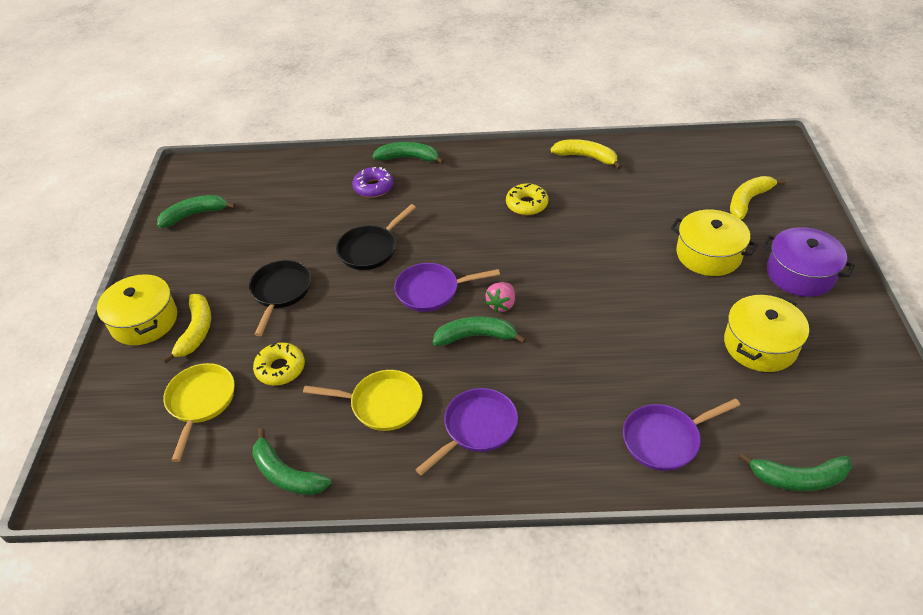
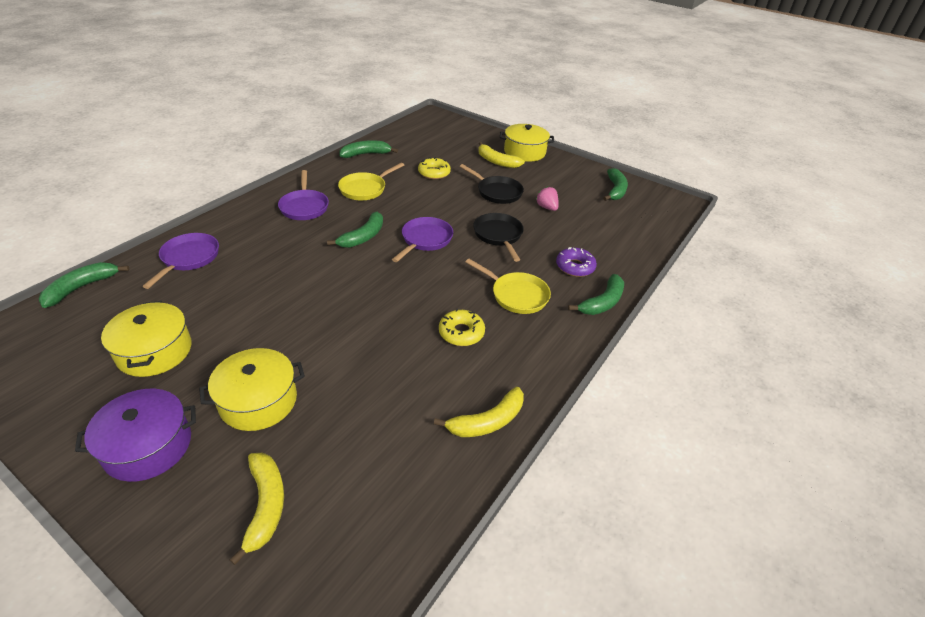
camera: 120 degrees right, 5 degrees down
(201, 402) = (442, 149): yellow pan -> yellow pan (516, 295)
(501, 304) = (373, 259): pink strawberry -> pink strawberry (547, 207)

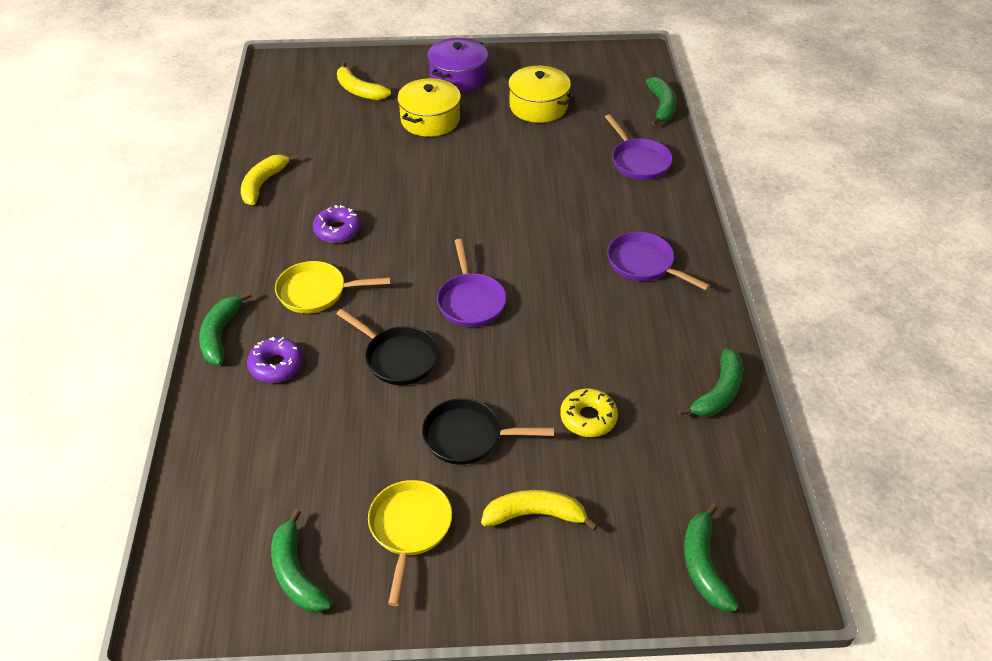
camera: 145 degrees right, 5 degrees up
(363, 237) = (535, 266): green banana -> green banana (703, 565)
(365, 189) = (626, 329): yellow pan -> yellow pan (409, 528)
(461, 333) = (337, 230): yellow donut -> purple donut
(524, 152) = (518, 582): yellow pot -> none
(547, 207) = (376, 451): pink strawberry -> none

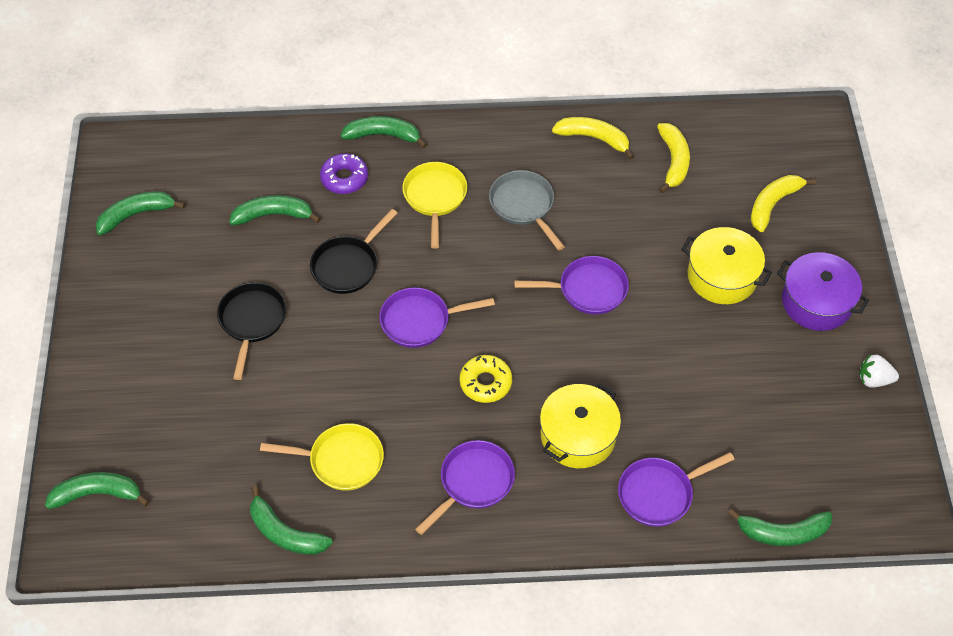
camera: 90 degrees right, 10 degrees up
(319, 427) = (273, 215): none -> green banana
(337, 230) = (524, 206): purple donut -> grey pan
(409, 528) = (164, 283): yellow pan -> yellow pan (341, 460)
(439, 192) = (588, 290): none -> purple pan
(528, 58) = (874, 379): none -> white strawberry
(535, 515) = (165, 371): yellow banana -> yellow banana (673, 161)
(538, 106) = (764, 388): yellow pot -> yellow pot (578, 435)
(588, 418) = (264, 416): yellow donut -> yellow donut (485, 383)

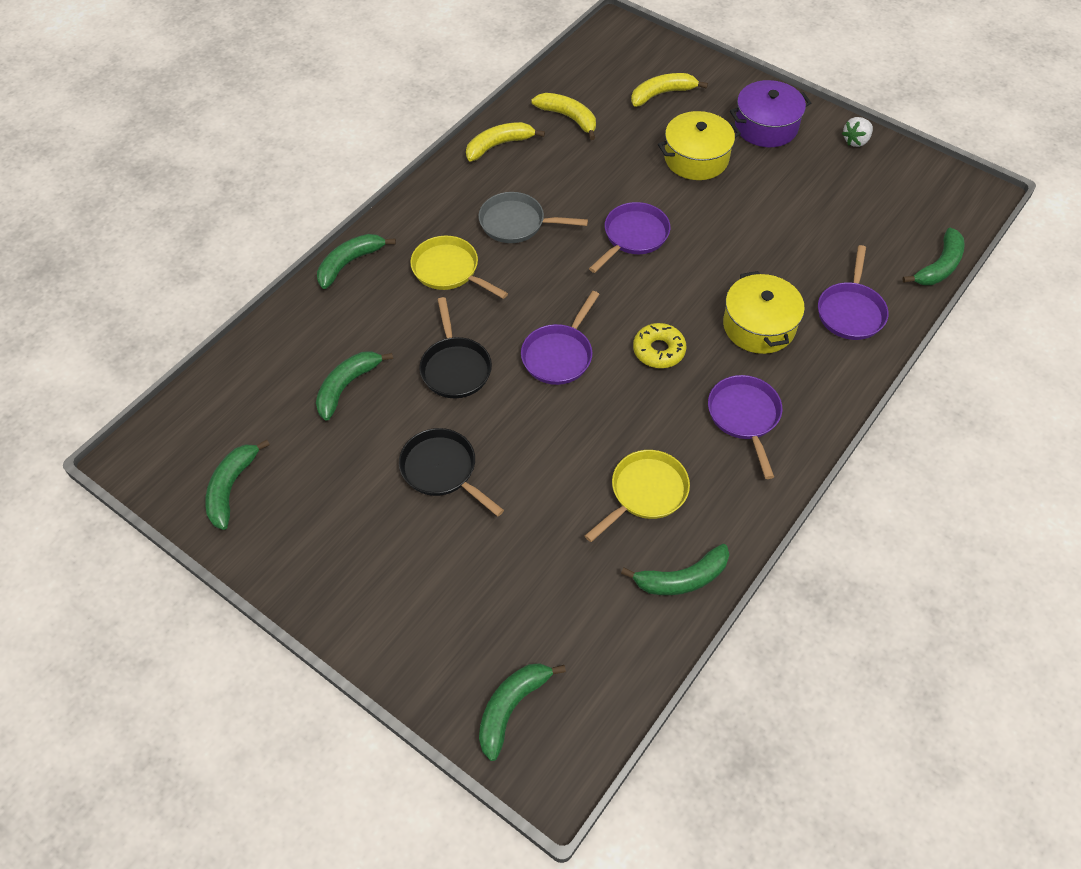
camera: 50 degrees left, 0 degrees up
(344, 178) = (364, 315): purple donut -> none
(773, 204) = (662, 94): yellow banana -> yellow banana turned 75 degrees clockwise

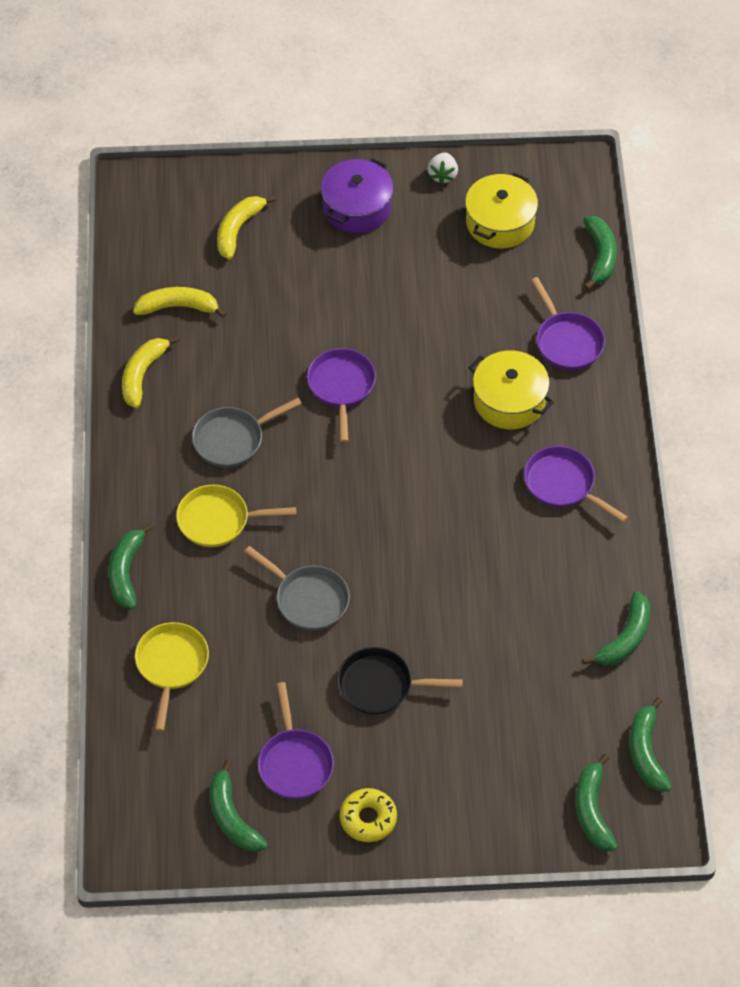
camera: 40 degrees left, 0 degrees up
(347, 386) = (237, 675): green banana -> green banana (646, 752)
(455, 368) = (308, 599): black pan -> grey pan
(559, 355) = (379, 531): purple pan -> purple pan (294, 763)
(645, 493) = (544, 594): yellow pan -> yellow pan (171, 665)
(658, 350) = (452, 474): yellow donut -> yellow donut (368, 819)
(696, 158) = (326, 277): yellow pot -> yellow pot (500, 222)

